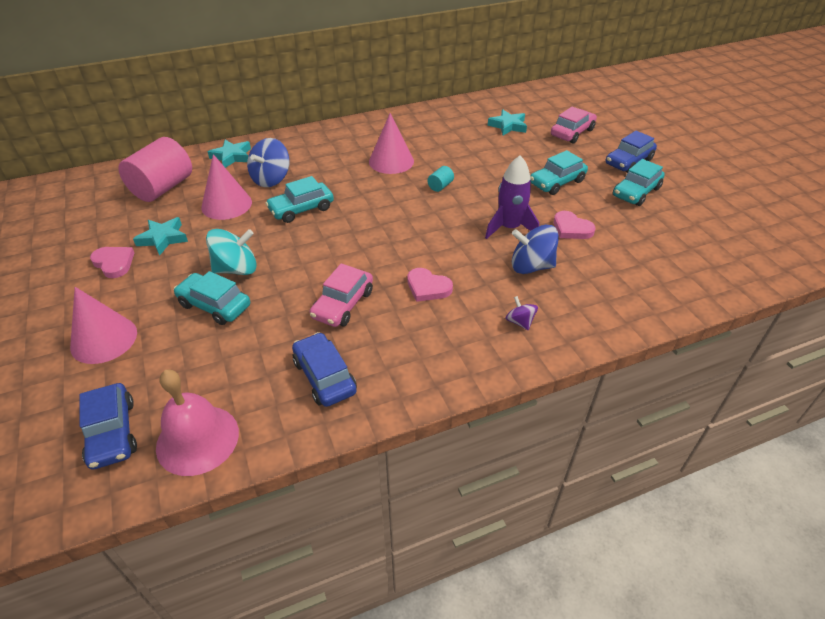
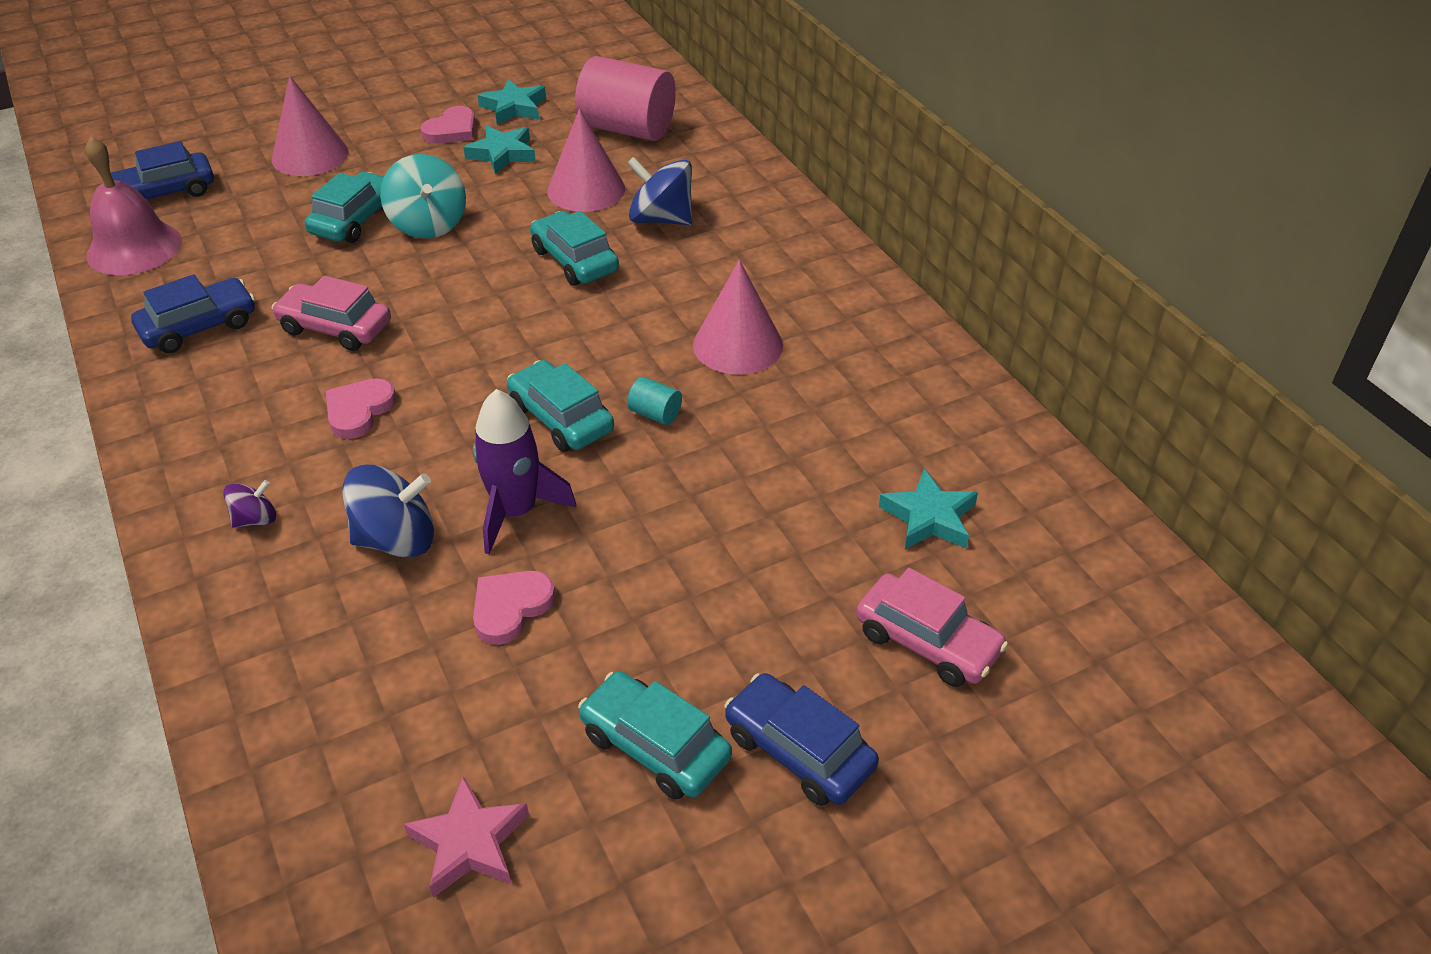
camera: 85 degrees right, 0 degrees up
(232, 157) = (725, 171): turquoise star -> turquoise star (514, 108)
(531, 266) = (396, 539): blue spinning top -> blue spinning top turned 75 degrees clockwise
(557, 182) = (685, 595): turquoise car -> turquoise car (561, 418)
(696, 237) = (469, 843): none -> pink star

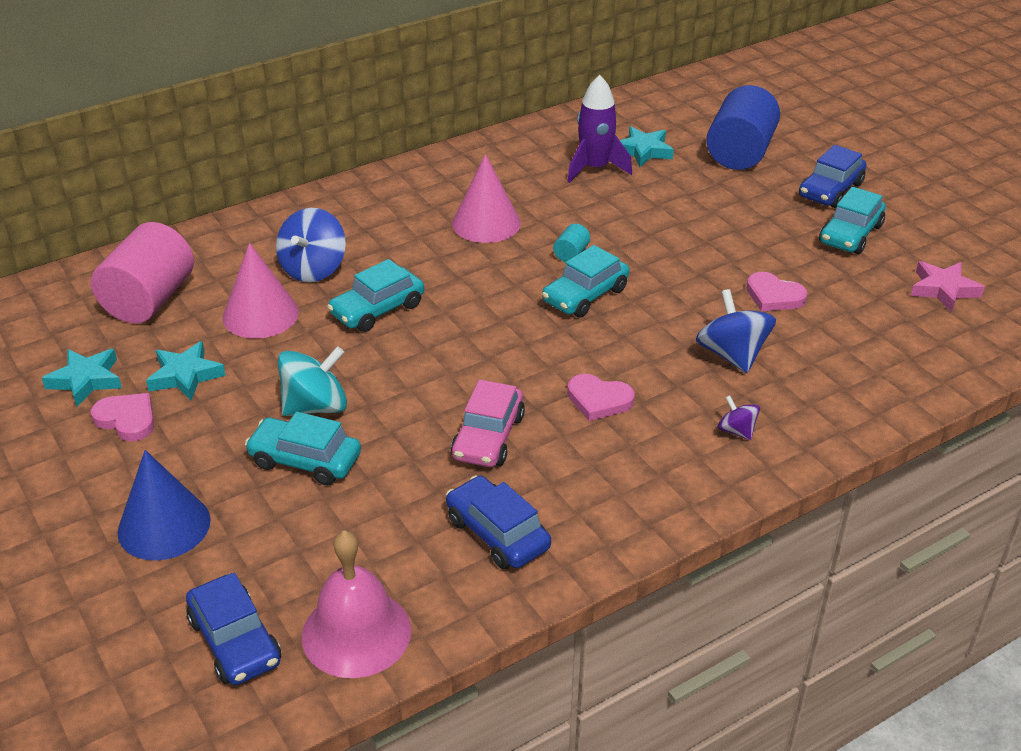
camera: 95 degrees left, 5 degrees down
(310, 155) = (164, 526): pink cone -> blue cone
(516, 512) = (687, 304): purple rocket -> purple rocket (595, 168)
(927, 641) = (740, 153): pink car -> blue cylinder

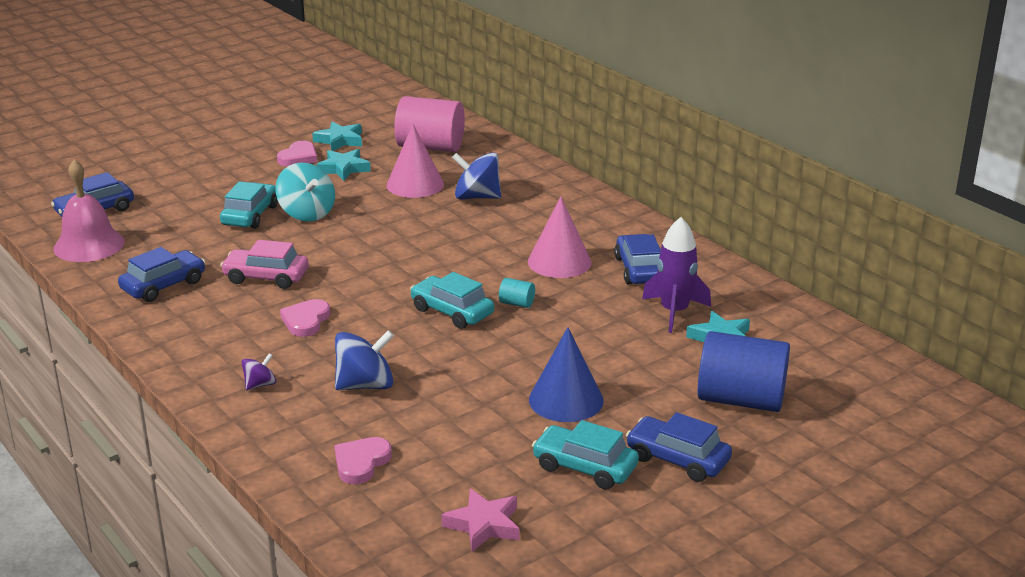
camera: 85 degrees right, 10 degrees down
(164, 526) = (197, 180): blue cone -> blue cone (566, 400)
(377, 309) = (424, 225): turquoise car -> none
(511, 179) = (639, 270): none -> blue car
(774, 296) = (460, 411): pink heart -> pink heart (361, 463)

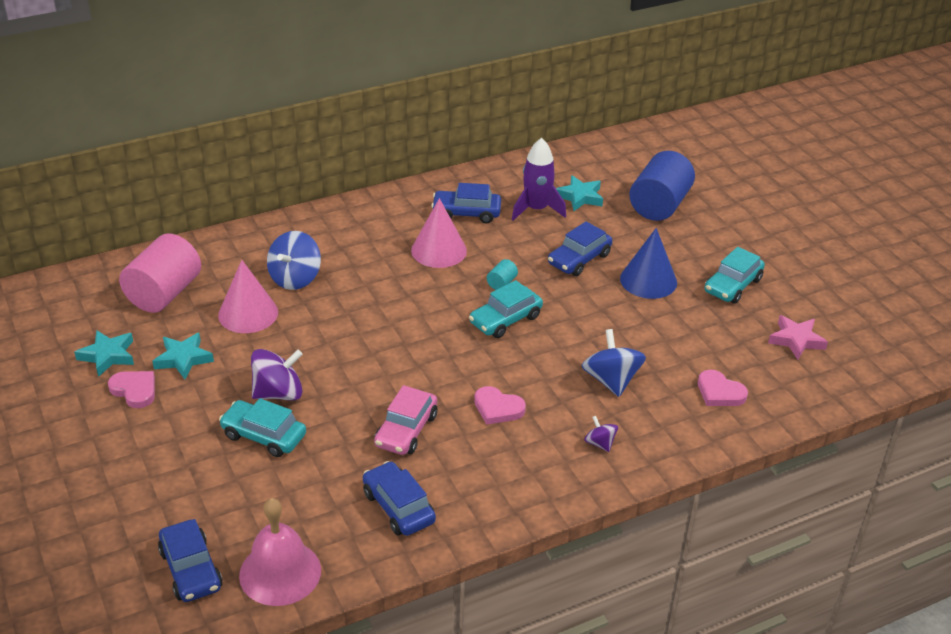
camera: 80 degrees left, 10 degrees up
(307, 213) = (278, 393): turquoise spinning top -> purple spinning top
(677, 459) = (726, 245): blue car -> blue car (579, 259)

